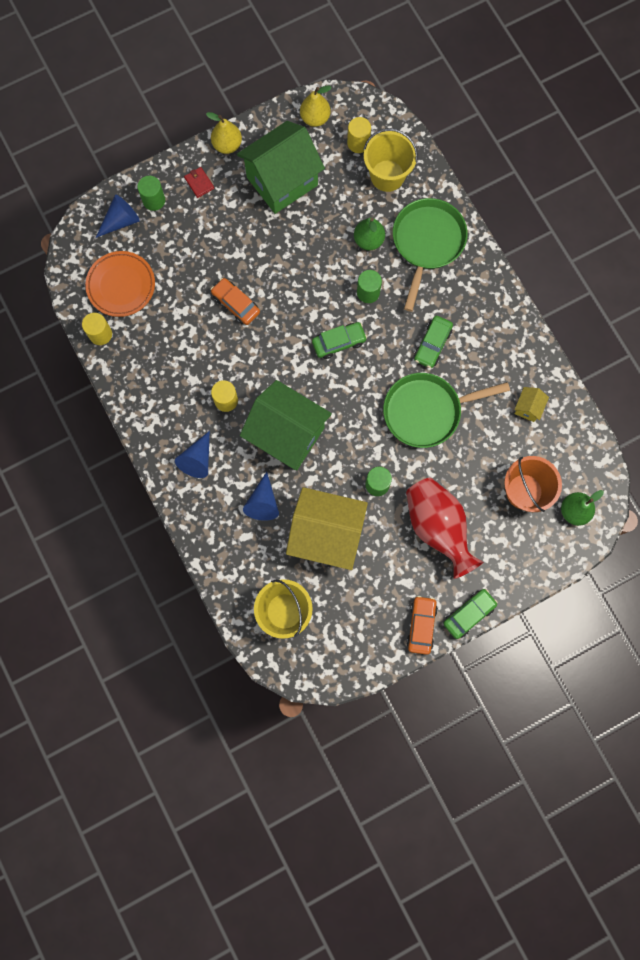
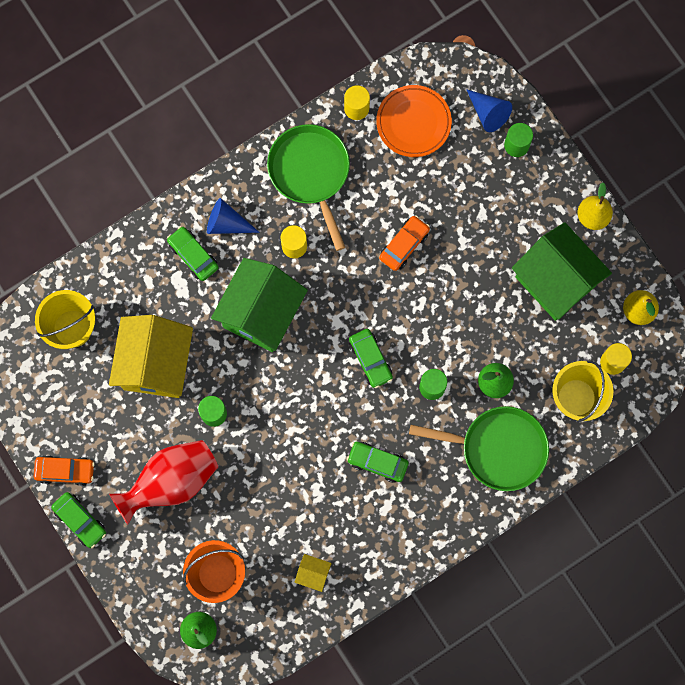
camera: 85 degrees right, 0 degrees up
(199, 183) = (542, 191): red wallet -> none
(225, 493) = (193, 256): none -> green car
(263, 502) = (185, 295): blue cone -> none
(426, 411) = (300, 461): green pan -> green pan (310, 173)

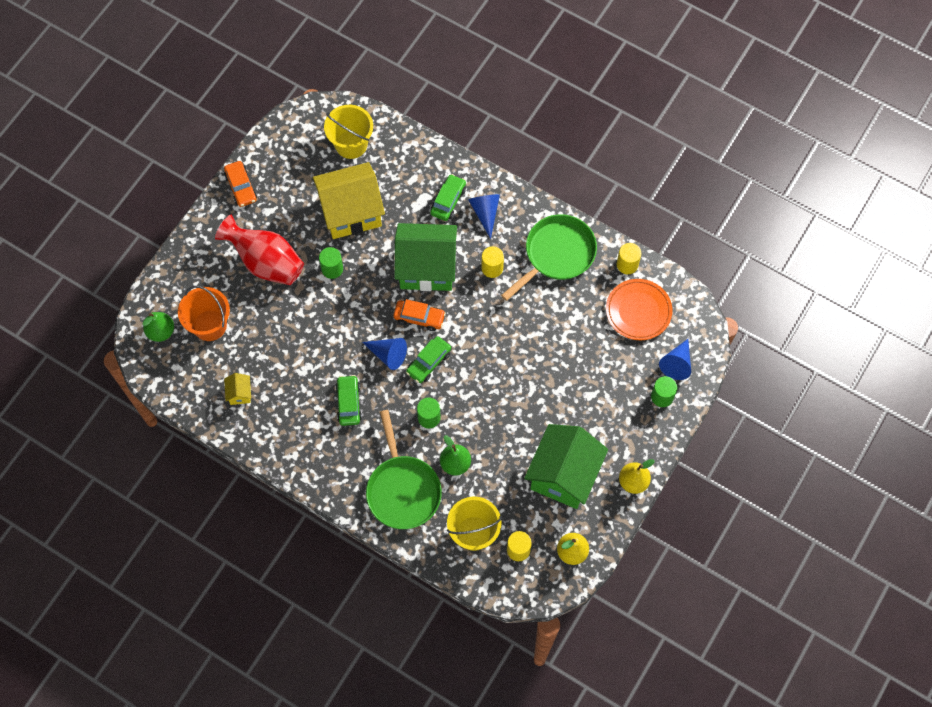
camera: 65 degrees right, 10 degrees down
(80, 520) = (208, 213): green car -> none
(342, 398) = (388, 354): none -> blue cone
(404, 245) = (534, 347): orange car -> orange car (419, 317)

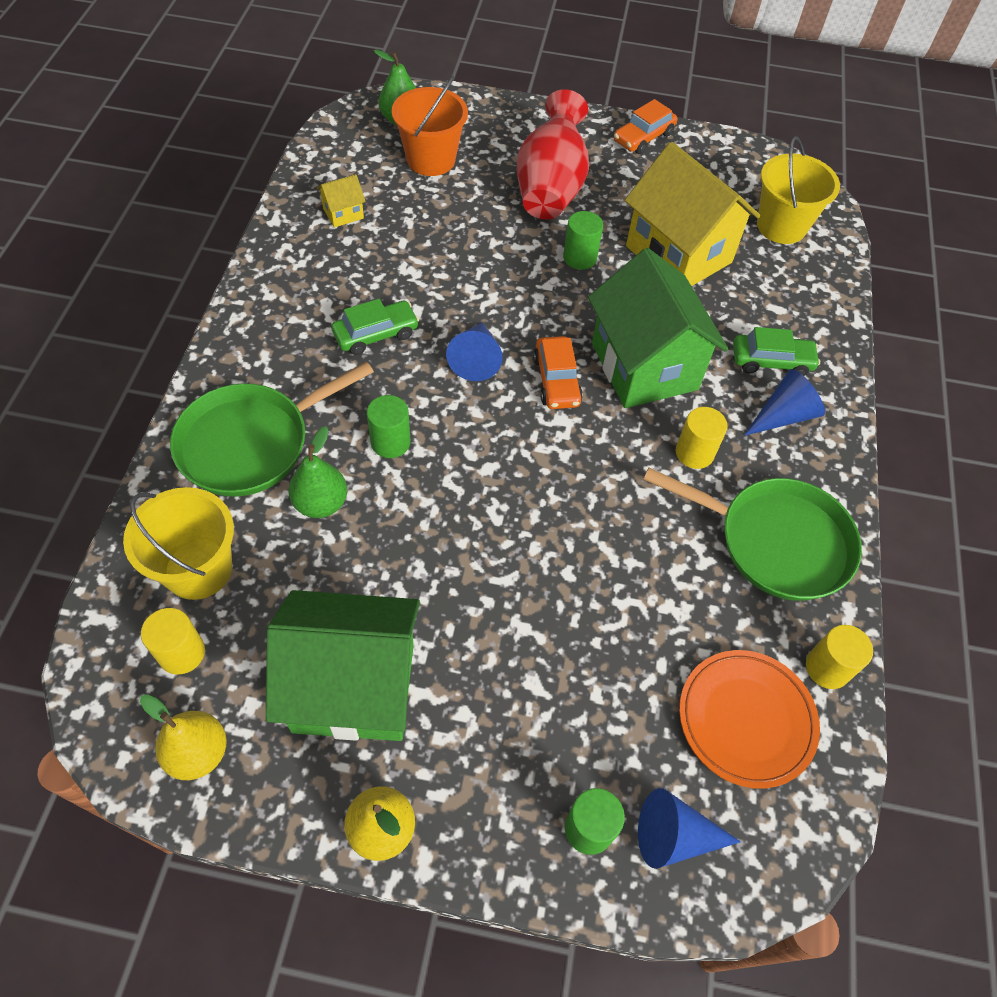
camera: 65 degrees right, 10 degrees down
(428, 362) = (486, 414): green car -> none

